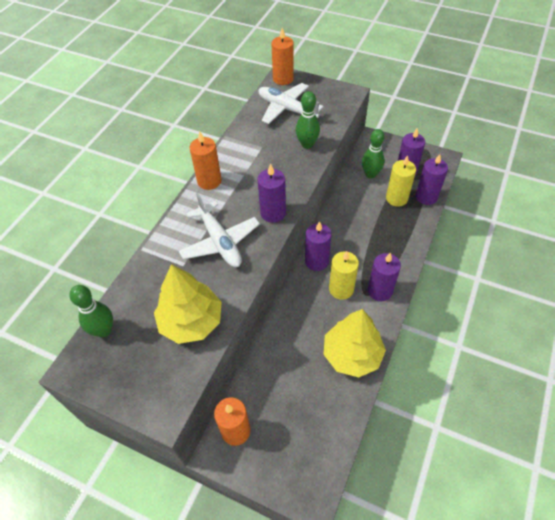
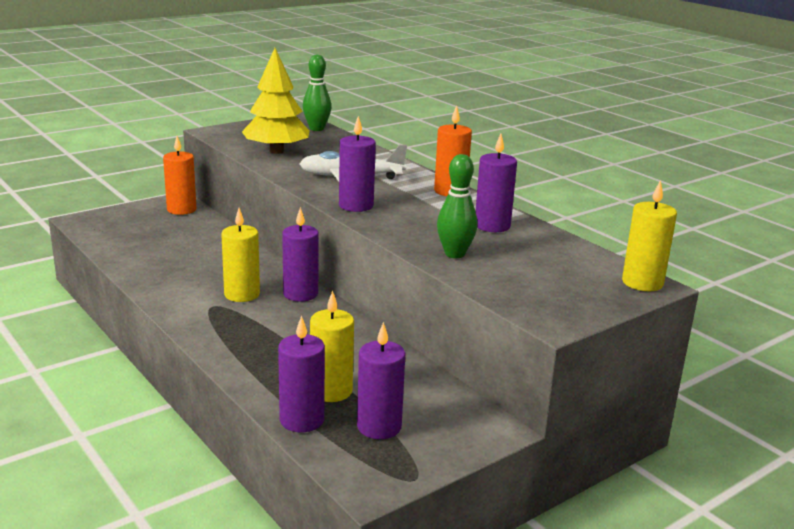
camera: 115 degrees right, 30 degrees down
(283, 79) = (642, 283): orange candle -> yellow candle
(286, 109) = (553, 264): white plane -> none
(352, 354) = (160, 273): yellow tree -> none
(370, 174) = (408, 389): green bowling pin -> none
(380, 291) = (204, 315): purple candle -> purple candle (492, 226)

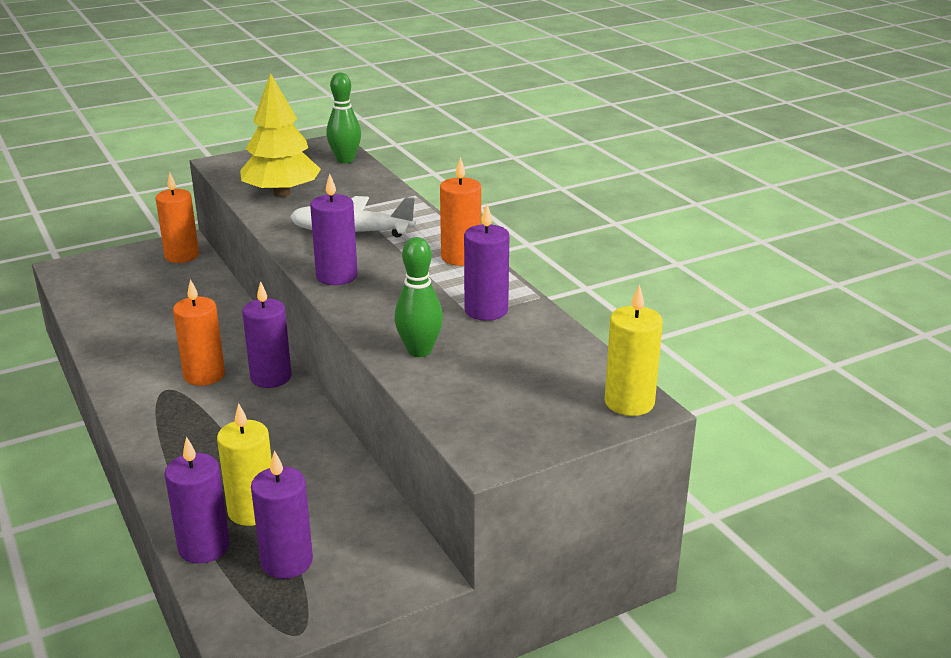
camera: 10 degrees right, 5 degrees up
(242, 294) = (204, 375): yellow candle -> orange candle

